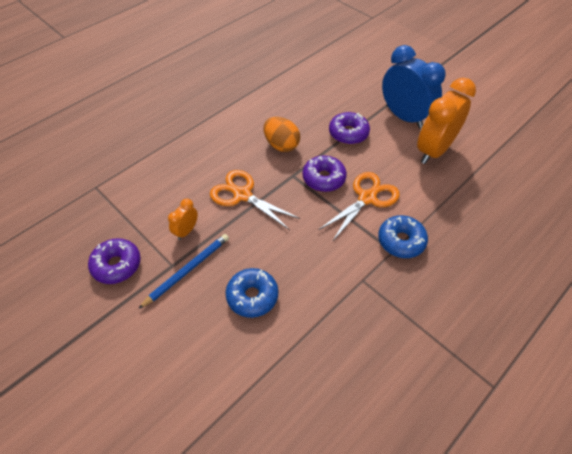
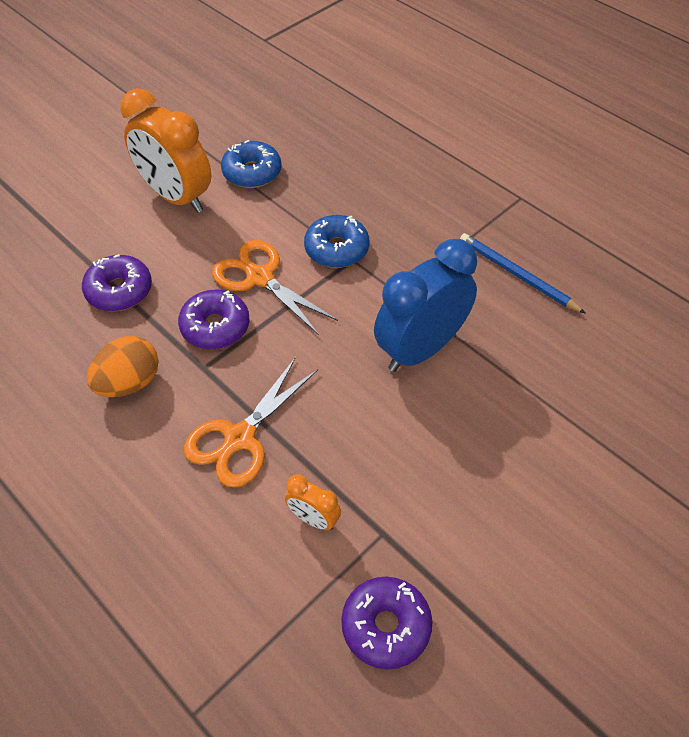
camera: 90 degrees left, 0 degrees up
(187, 270) = (392, 508): blue pencil -> blue pencil (517, 275)
(252, 296) = (432, 417): blue donut -> blue donut (252, 172)
(404, 117) = (96, 220): blue clock -> blue clock (420, 349)

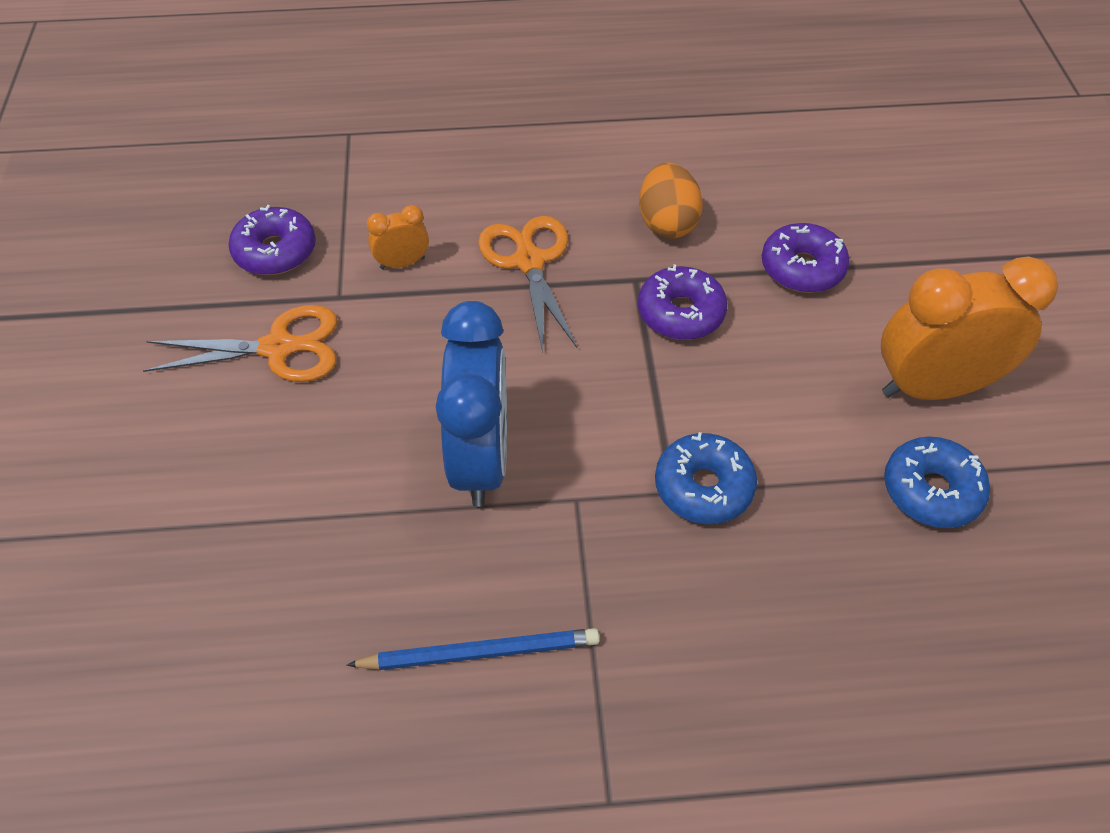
camera: 130 degrees right, 0 degrees up
(260, 278) = (719, 387): orange scissors -> orange scissors (278, 348)

